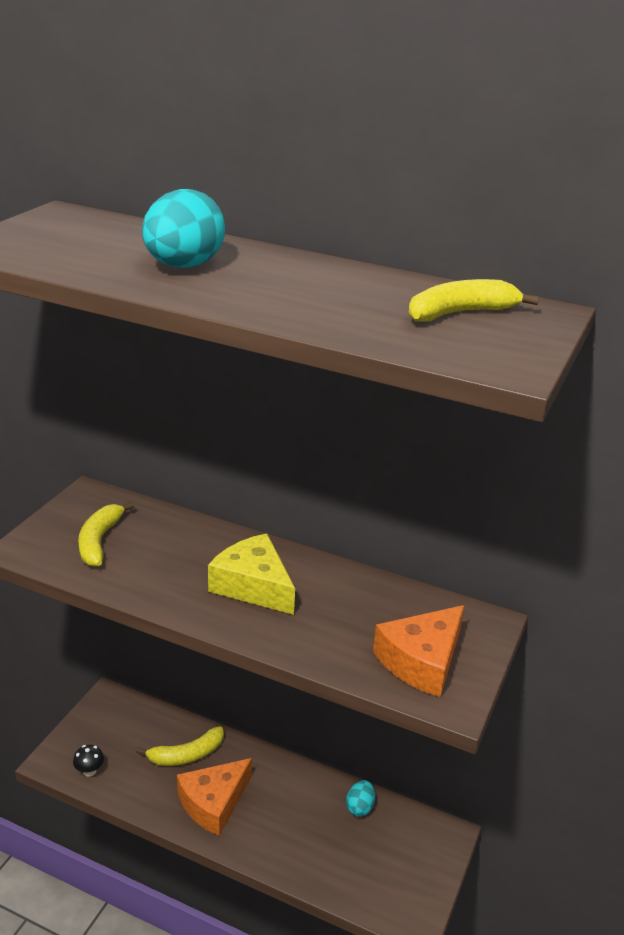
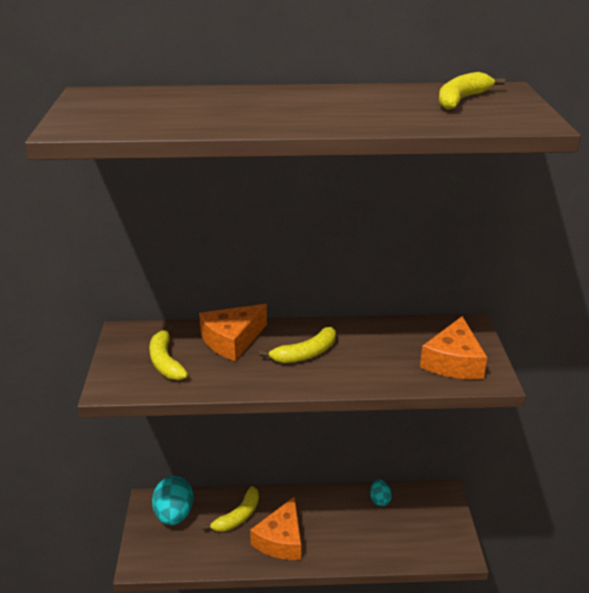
camera: 25 degrees left, 0 degrees up
(89, 771) = (173, 558): black mushroom -> none
(184, 266) = (244, 109): turquoise egg -> turquoise egg (174, 515)
(188, 541) = (232, 340): none -> orange cheese
(253, 586) = (305, 354): yellow cheese -> yellow banana

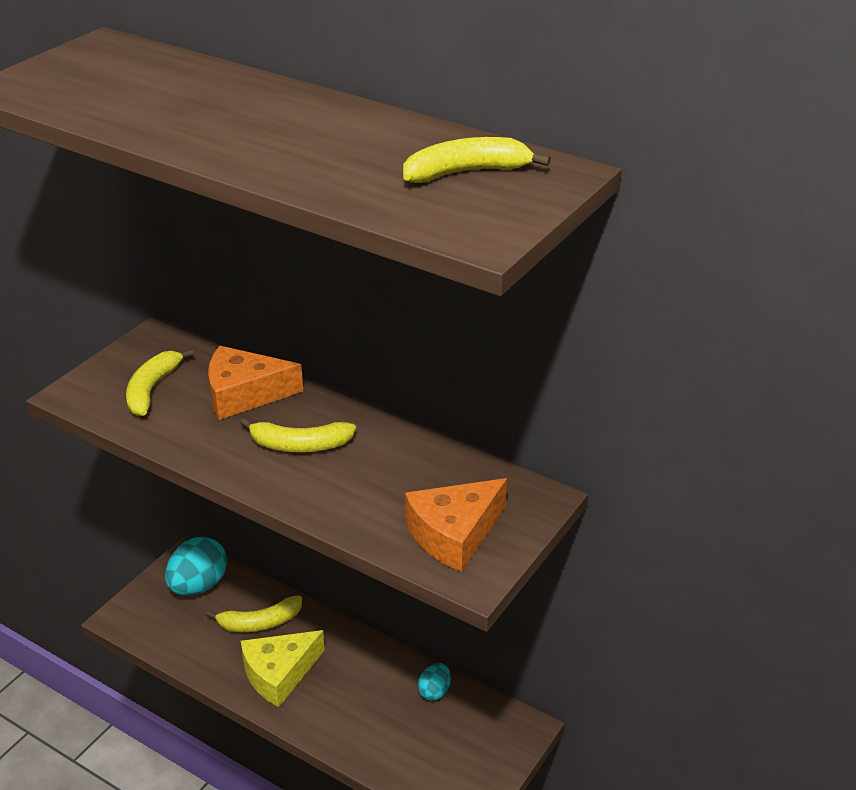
camera: 35 degrees right, 5 degrees up
(281, 540) = (279, 674): orange cheese -> yellow cheese

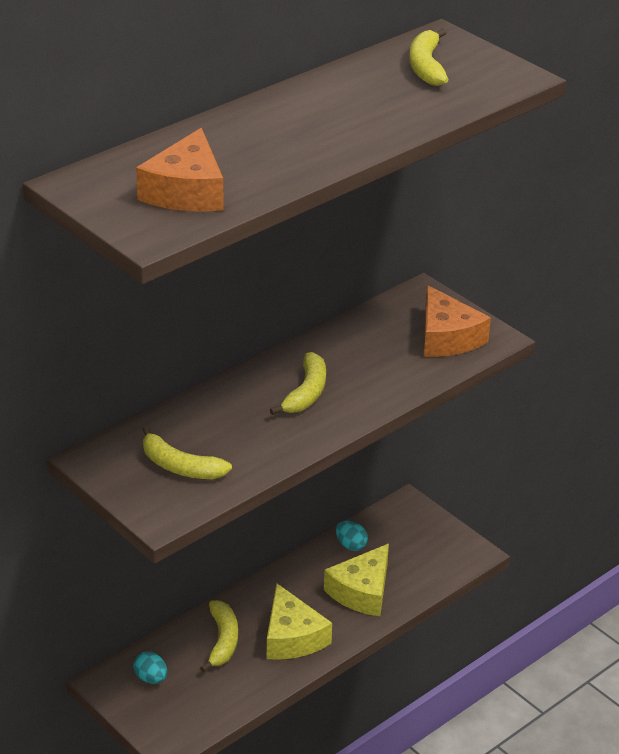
camera: 75 degrees left, 0 degrees up
(198, 585) = (151, 678): turquoise egg -> turquoise egg, size x0.53
(244, 394) = (216, 413): orange cheese -> orange cheese (186, 191)
(364, 716) = (362, 591): none -> yellow cheese

